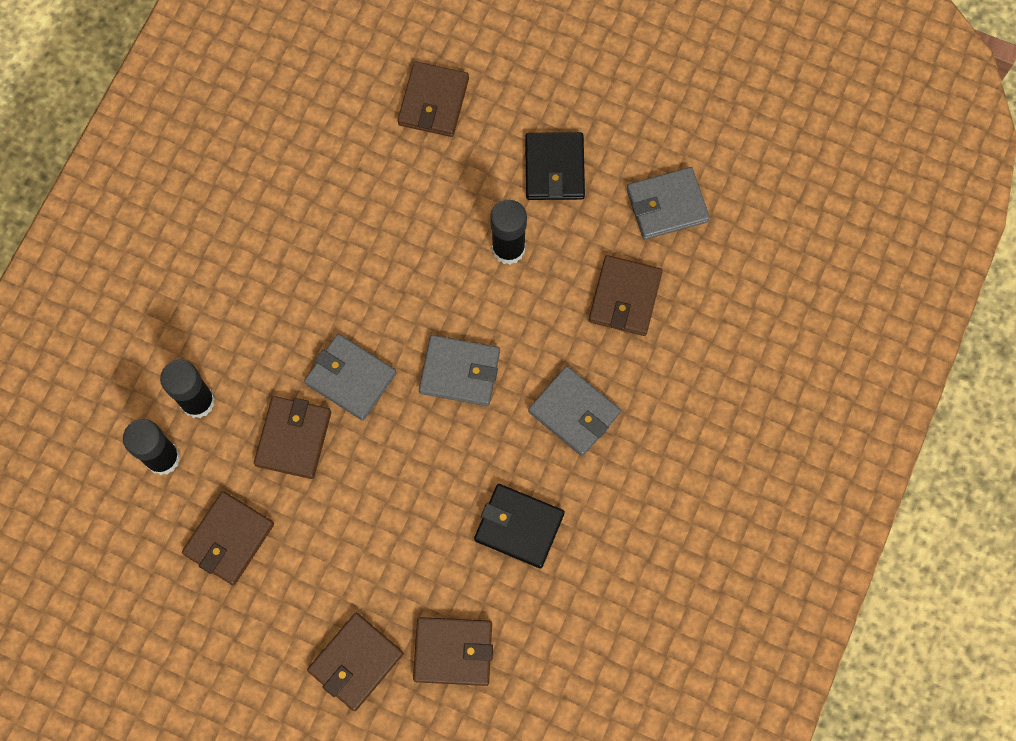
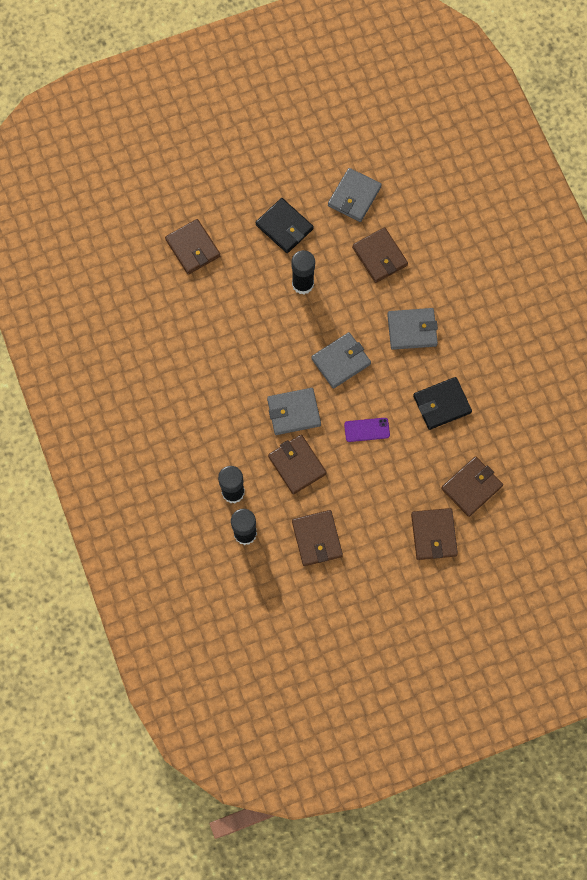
camera: 45 degrees left, 0 degrees up
(407, 474) = (367, 430): none -> purple phone

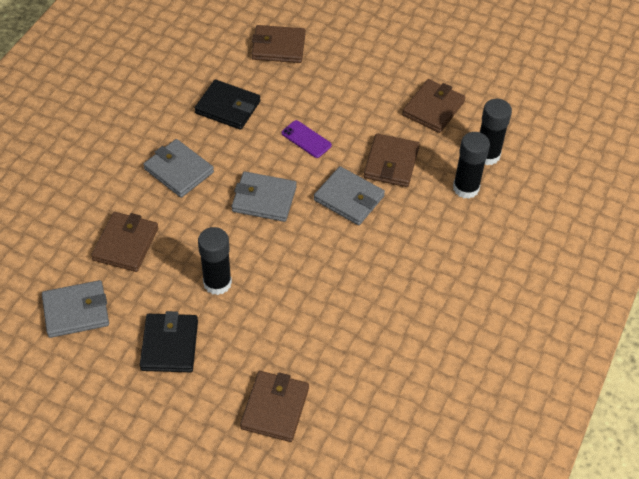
camera: 135 degrees left, 20 degrees down
(433, 535) = (343, 44): brown wallet -> none

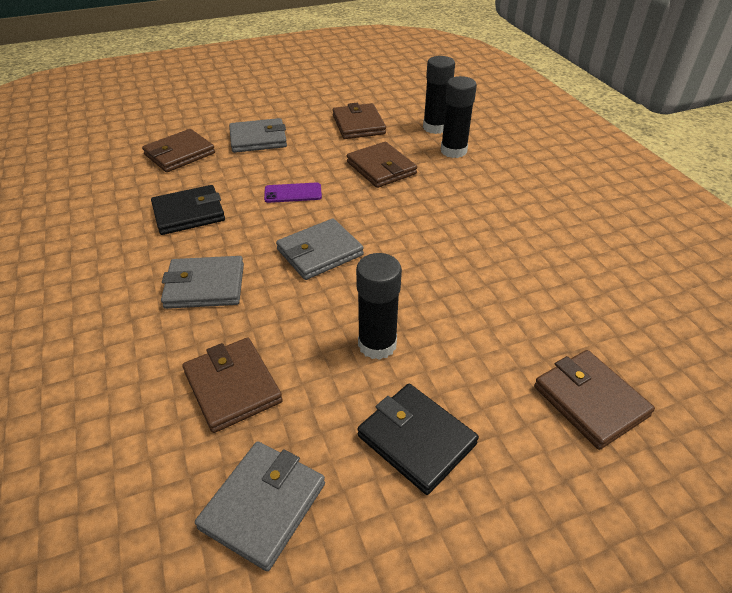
camera: 45 degrees left, 10 degrees down
(349, 198) = (387, 207): grey wallet -> grey wallet (258, 139)

